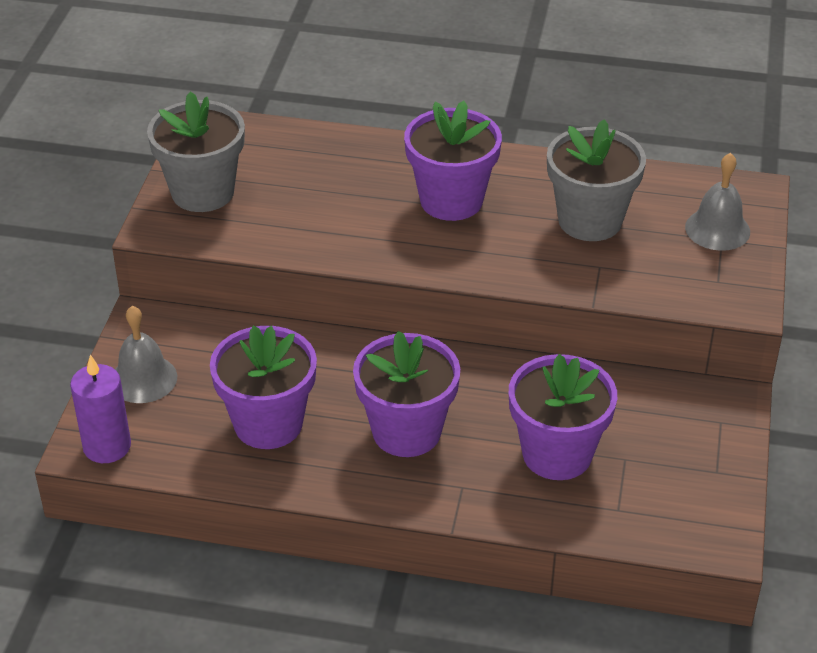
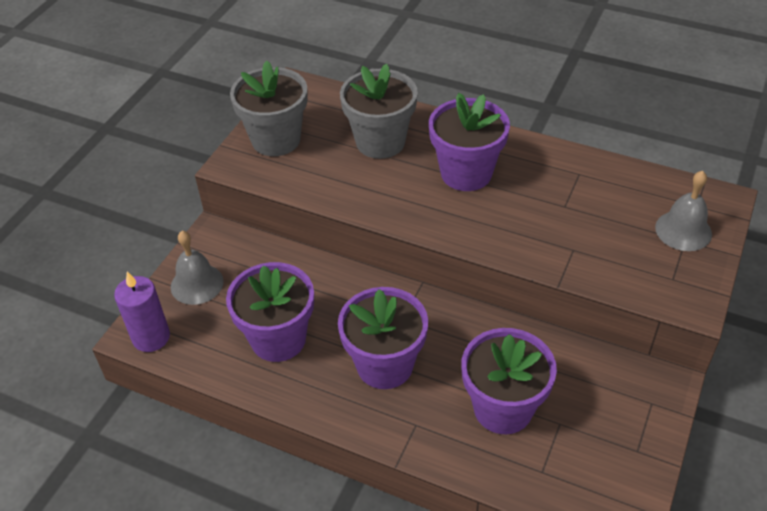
camera: 15 degrees right, 5 degrees up
(590, 220) = (575, 207): grey flower pot -> grey flower pot (380, 142)

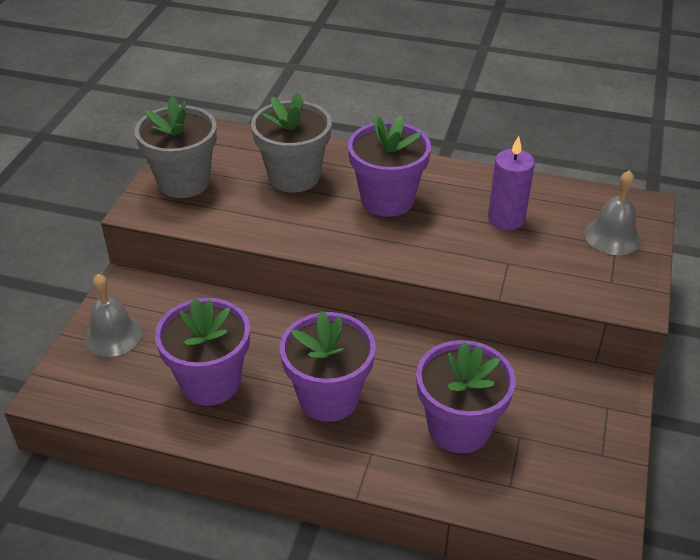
camera: 10 degrees left, 5 degrees down
(151, 337) = (69, 394): purple candle -> purple candle (506, 218)

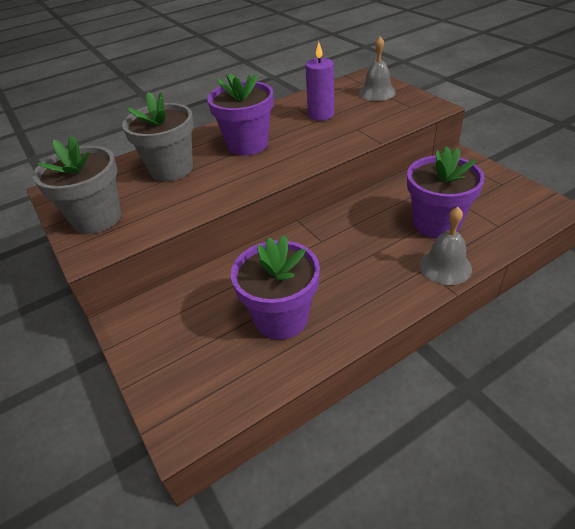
camera: 45 degrees left, 0 degrees up
(113, 335) = (167, 353): grey bell -> grey bell (445, 266)
(328, 397) = (357, 265): purple flower pot -> none

